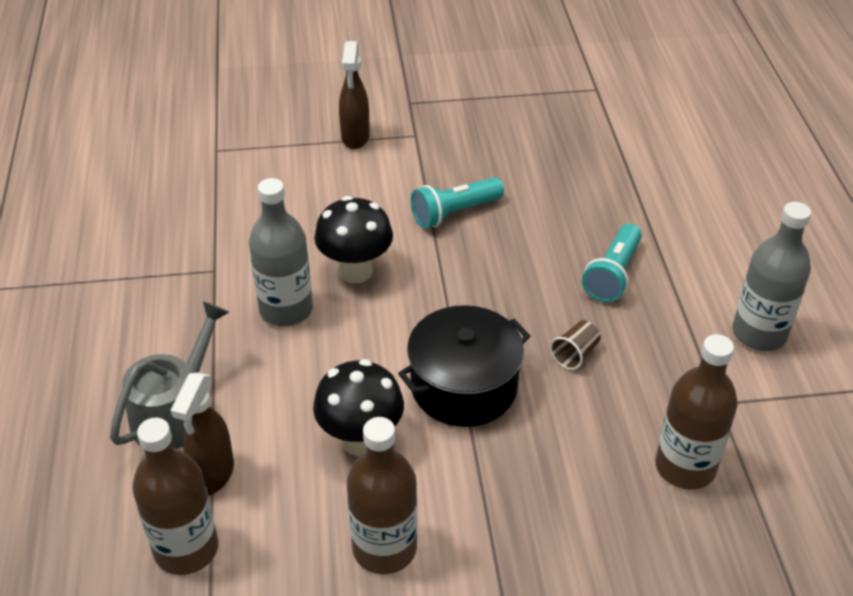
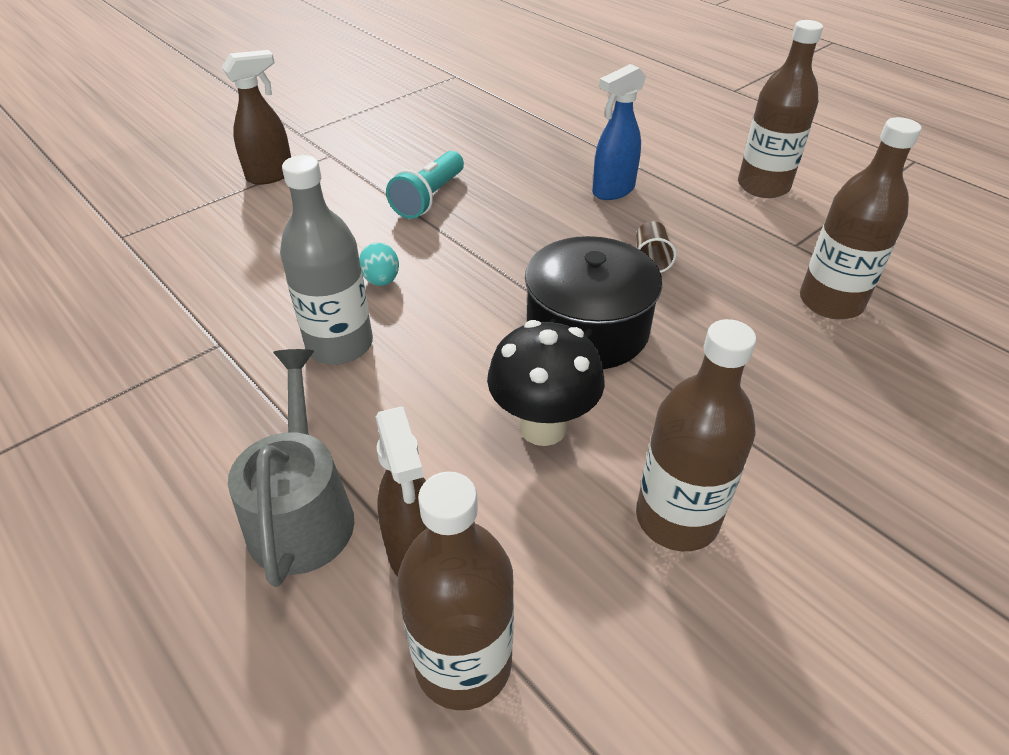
camera: 35 degrees left, 0 degrees up
(355, 137) = (271, 175): brown spray bottle -> brown spray bottle turned 90 degrees counterclockwise
(356, 271) = (381, 280): black mushroom -> turquoise egg
(613, 275) = (612, 191): turquoise flashlight -> blue spray bottle
(759, 333) = (763, 186): grey bottle -> brown bottle

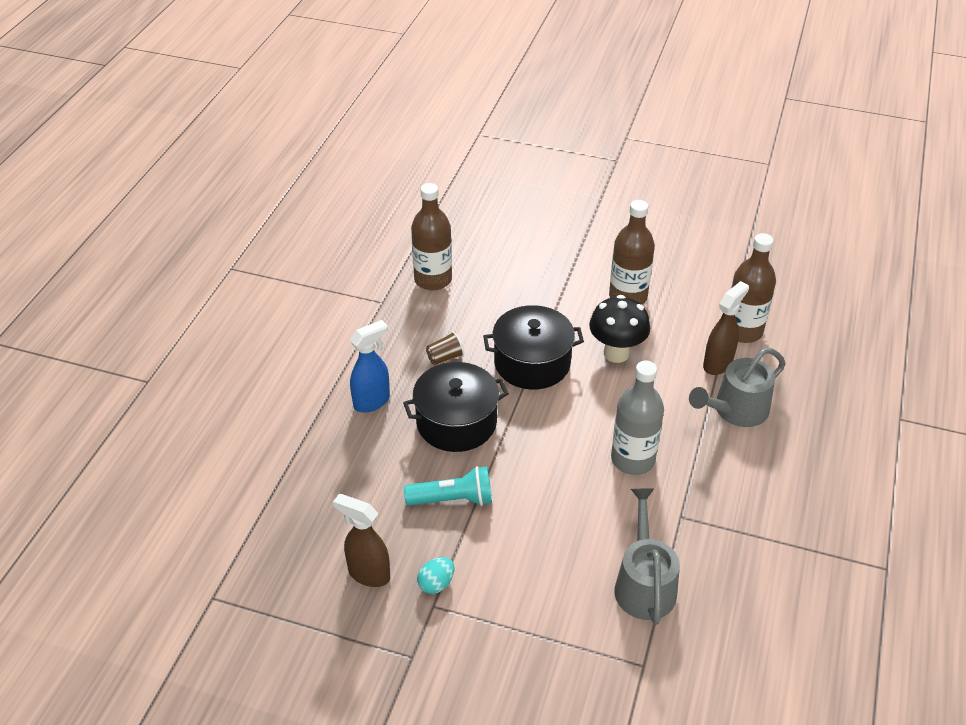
camera: 120 degrees left, 0 degrees up
(186, 274) = (644, 584): none -> grey watering can
(271, 175) = (494, 626): brown spray bottle -> brown spray bottle (368, 574)
(381, 280) = (564, 473): turquoise egg -> turquoise egg (436, 584)
(532, 233) = (456, 422): none -> black pot
(612, 191) = (372, 402): blue spray bottle -> blue spray bottle turned 60 degrees counterclockwise
(763, 186) = (315, 330): brown bottle -> none

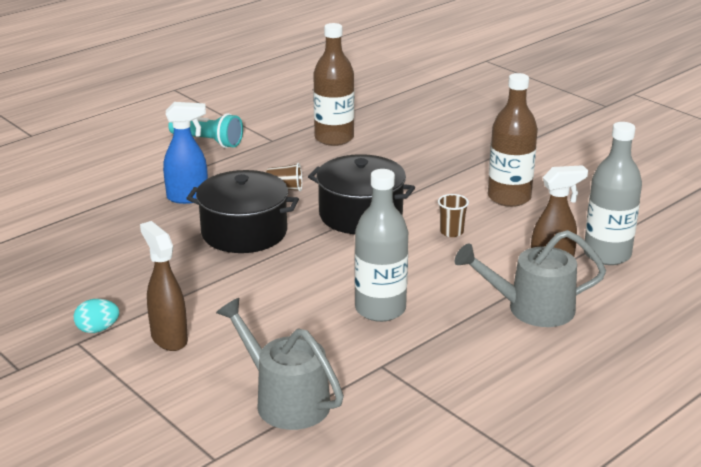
camera: 30 degrees right, 15 degrees down
(368, 574) = (50, 302): brown spray bottle -> brown spray bottle (169, 338)
(453, 499) = (180, 280): turquoise flashlight -> turquoise flashlight (208, 141)
(616, 353) = (451, 232): black mushroom -> brown cup
(644, 584) = (285, 400): grey watering can -> grey watering can turned 75 degrees counterclockwise
(743, 331) = (607, 254): brown bottle -> grey bottle

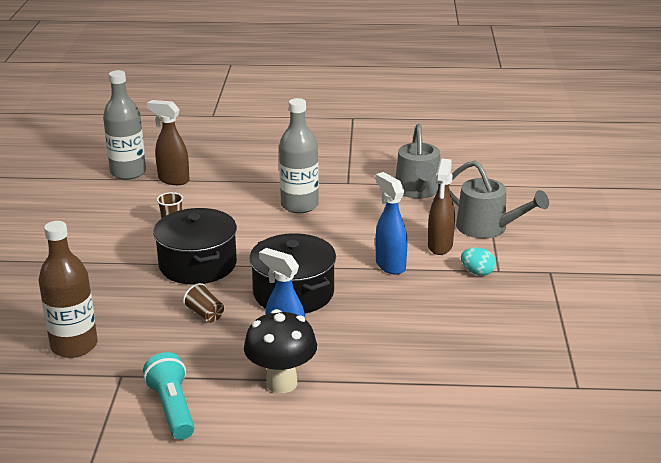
camera: 135 degrees left, 0 degrees up
(158, 180) = (281, 383): none -> black mushroom
(194, 294) = (390, 265): none -> blue spray bottle
(509, 197) = (89, 227): brown bottle -> none
(532, 309) = (226, 170): grey watering can -> grey watering can (487, 228)

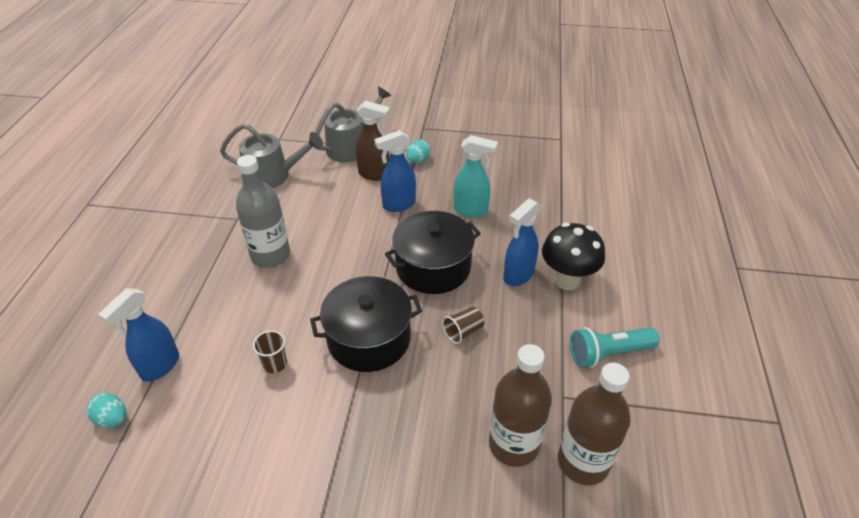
camera: 85 degrees left, 15 degrees up
(48, 385) = (583, 462): none -> brown bottle
(128, 172) = (112, 419): grey bottle -> turquoise egg
(173, 180) = (160, 366): brown spray bottle -> blue spray bottle
(392, 313) = (471, 210): none -> turquoise spray bottle

